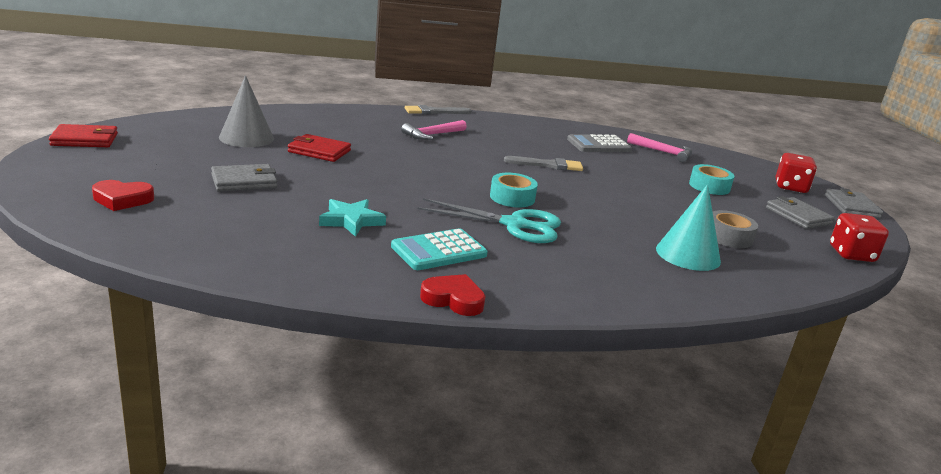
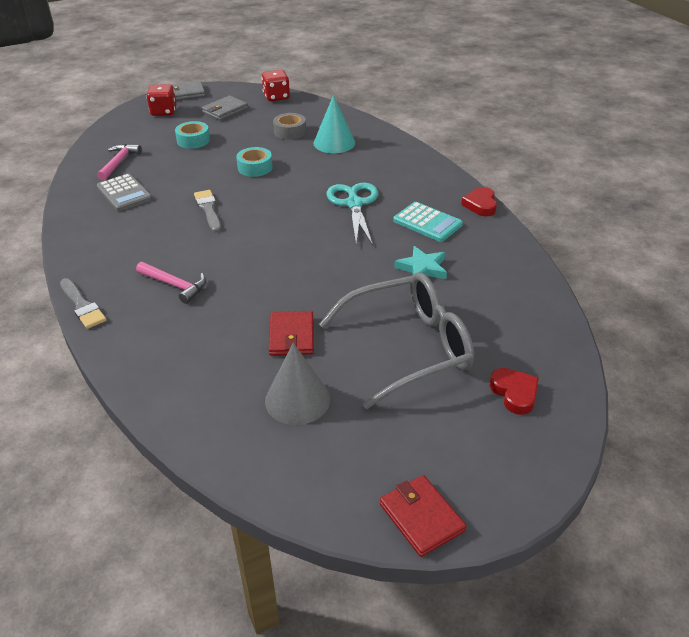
camera: 105 degrees left, 15 degrees up
(244, 181) = (409, 347): grey wallet -> grey glasses
(512, 197) = (303, 213): turquoise tape -> turquoise tape (255, 167)

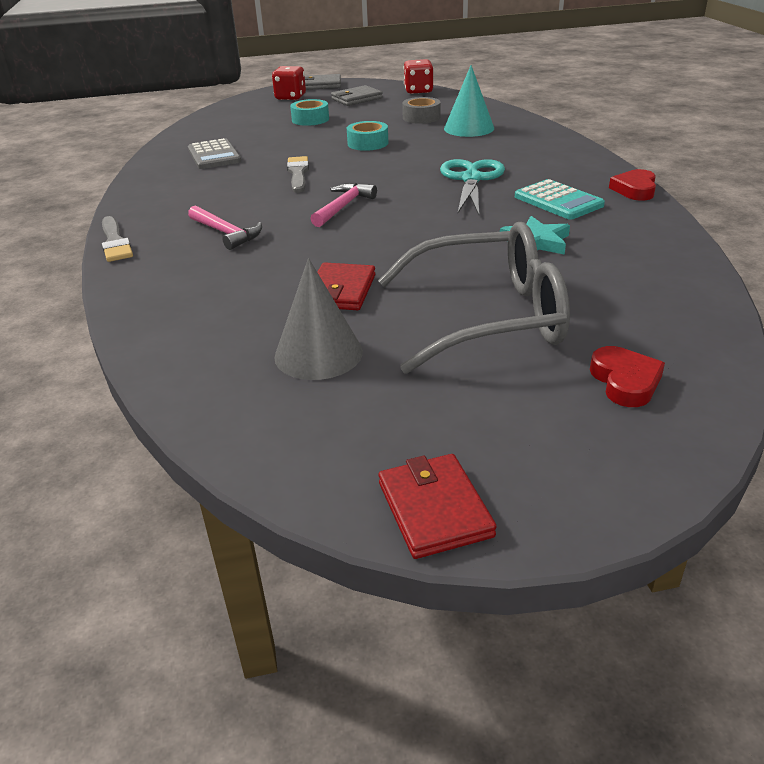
camera: 15 degrees right, 5 degrees down
(119, 162) = (222, 132): pink hammer -> pink hammer (343, 207)

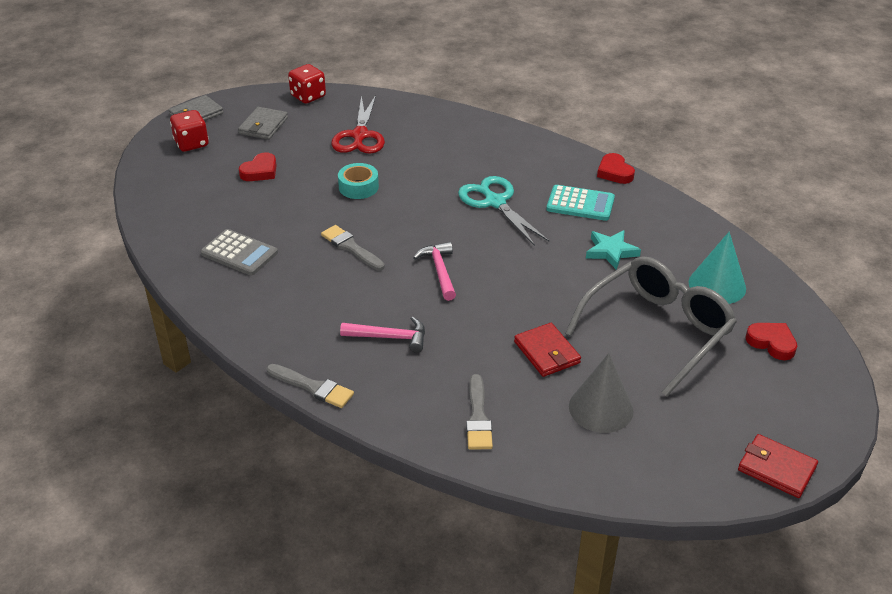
camera: 40 degrees left, 5 degrees up
(195, 311) = (478, 417): none -> grey brush
(310, 119) = (260, 171): turquoise tape -> red heart
(421, 117) = (360, 136): grey tape -> red scissors
(469, 128) = (418, 138): turquoise cone -> turquoise cone (717, 285)

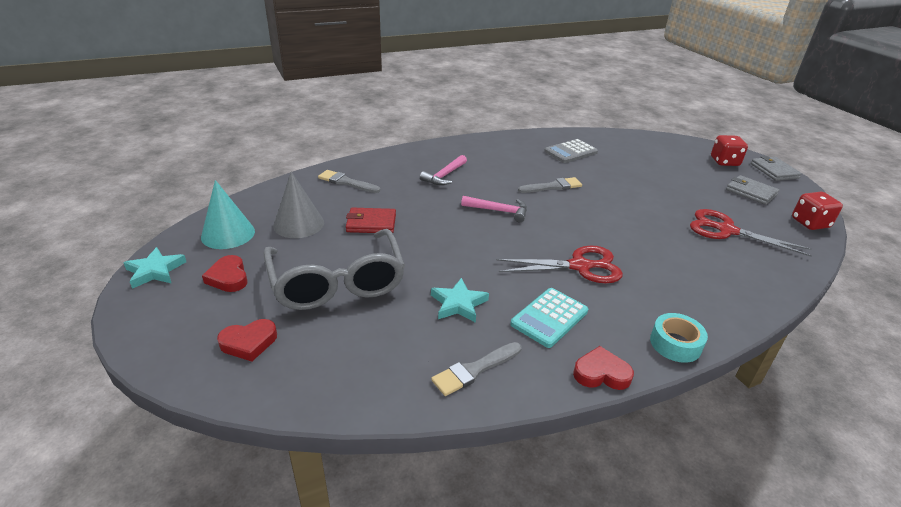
camera: 115 degrees right, 5 degrees down
(260, 171) = (675, 177): red heart -> red heart (228, 277)
(313, 387) = (425, 146): grey brush -> grey brush (474, 370)
(358, 187) = (635, 209): turquoise tape -> turquoise tape (675, 344)
(495, 202) = (580, 266): turquoise scissors -> red scissors
(717, 285) = (352, 350): turquoise cone -> turquoise cone (228, 234)
(776, 468) = (155, 271): red wallet -> turquoise star

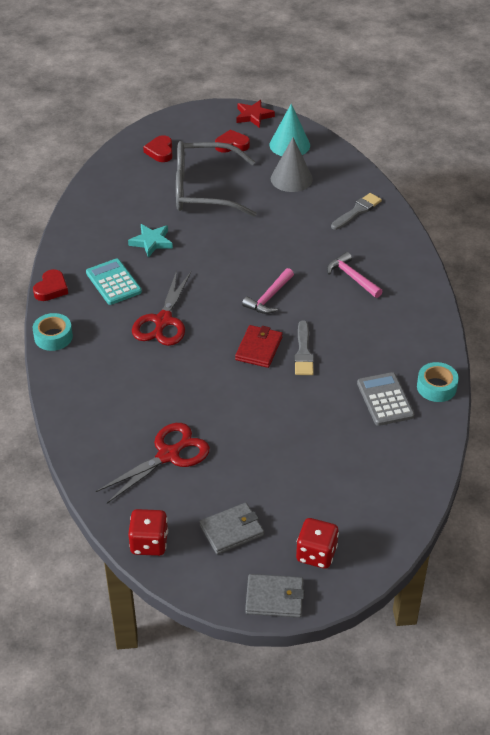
camera: 110 degrees right, 10 degrees up
(155, 271) = (253, 116): turquoise star -> red star
(371, 223) = (277, 216): red wallet -> red wallet (259, 348)
(474, 370) = (87, 235): grey brush -> none
(541, 137) = (436, 387): none -> turquoise tape

